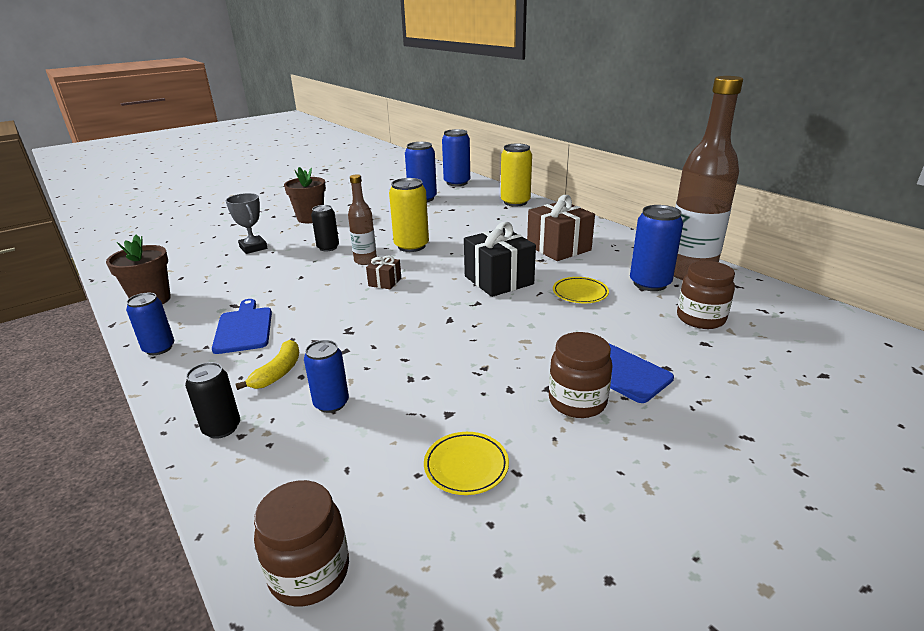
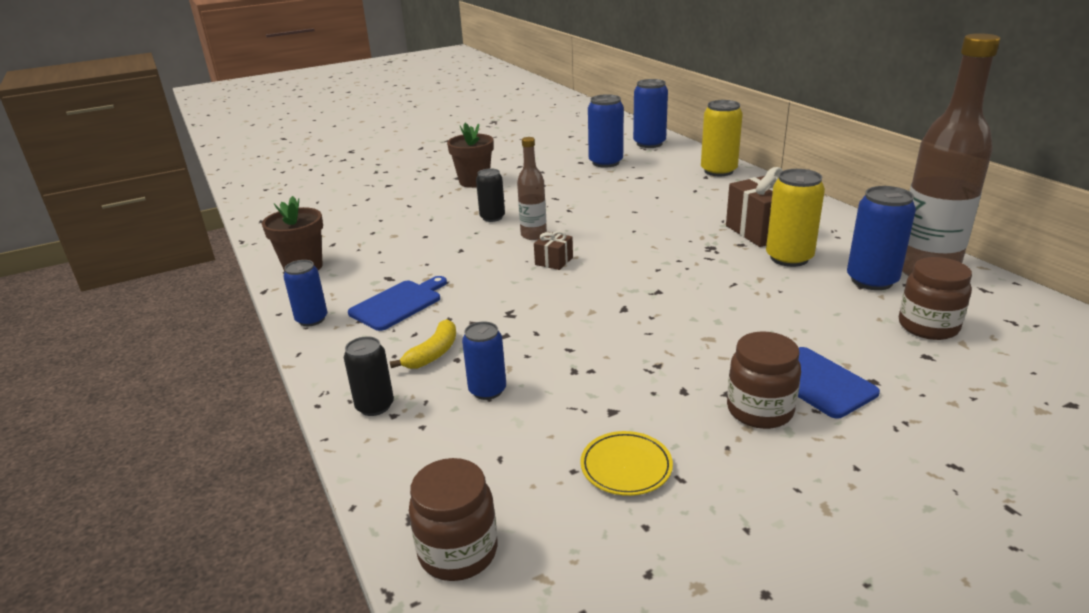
camera: 10 degrees right, 0 degrees up
(244, 328) = (398, 304): blue cutting board -> blue cutting board turned 45 degrees clockwise
(253, 248) = (410, 214): grey trophy -> none
(411, 246) = (588, 220): yellow can -> yellow can (789, 258)
(498, 280) = (686, 266): black gift -> none
(580, 293) = (782, 287): yellow plate -> none

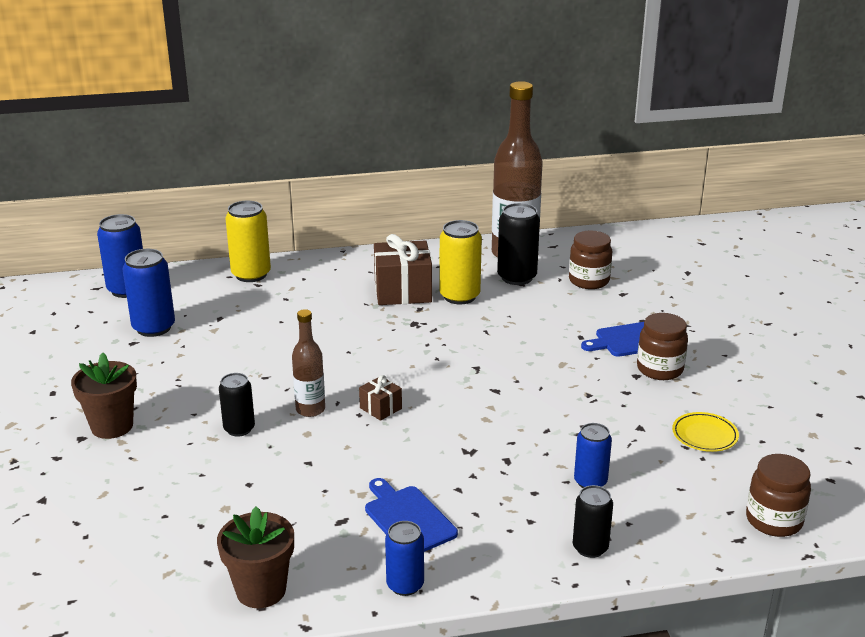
camera: 75 degrees left, 0 degrees up
(433, 353) = (518, 505): yellow banana -> none
(872, 280) = (517, 277): blue can -> black can

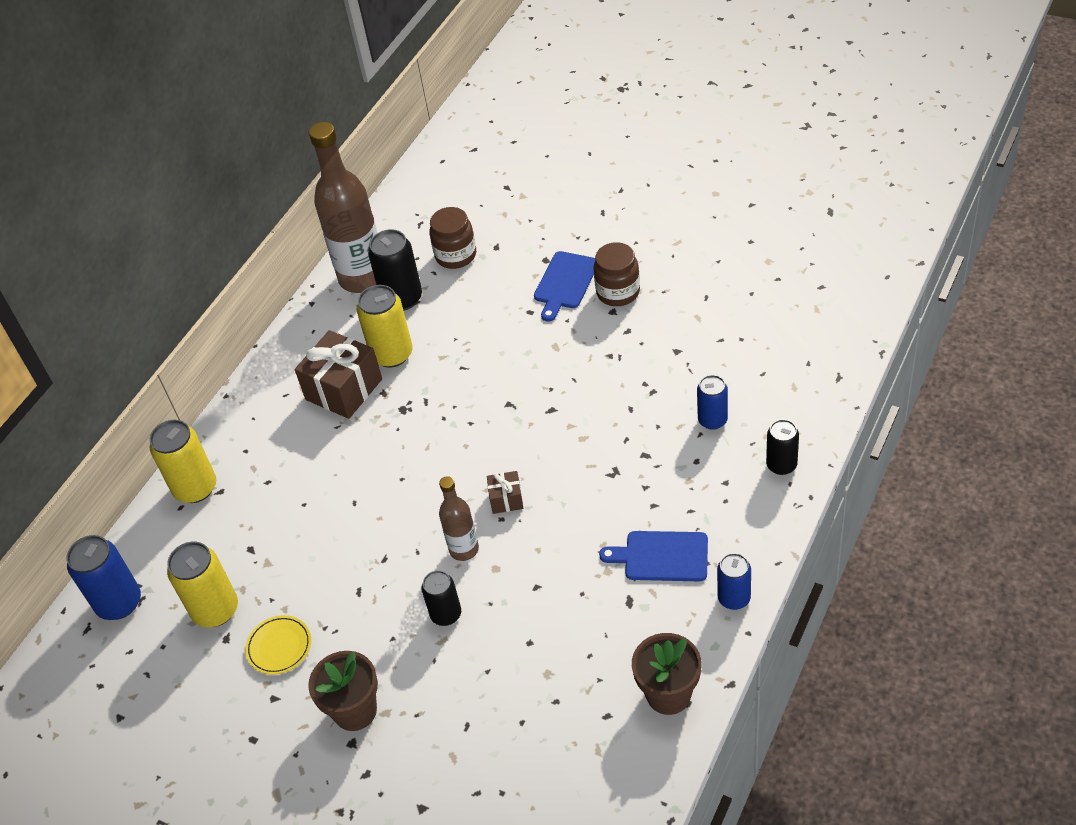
camera: 45 degrees left, 20 degrees up
(154, 328) = (215, 610): blue can -> yellow can
(704, 435) = (718, 320): yellow plate -> yellow plate (279, 647)
(774, 520) = (835, 346): brown jar -> none

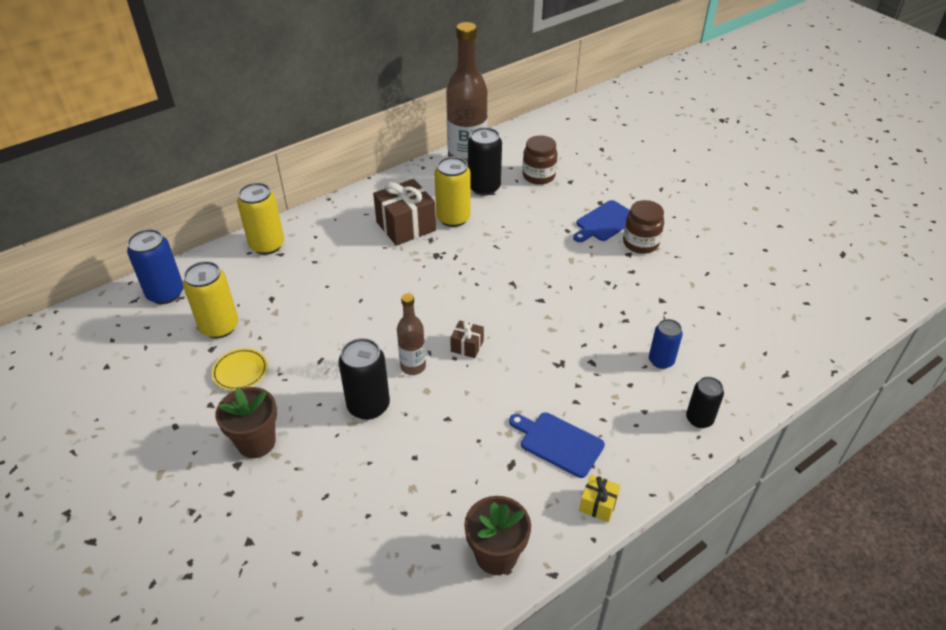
camera: 20 degrees right, 5 degrees down
(446, 614) = (368, 406): black can -> black can, size x1.56
(734, 598) = (598, 504): blue can -> yellow gift

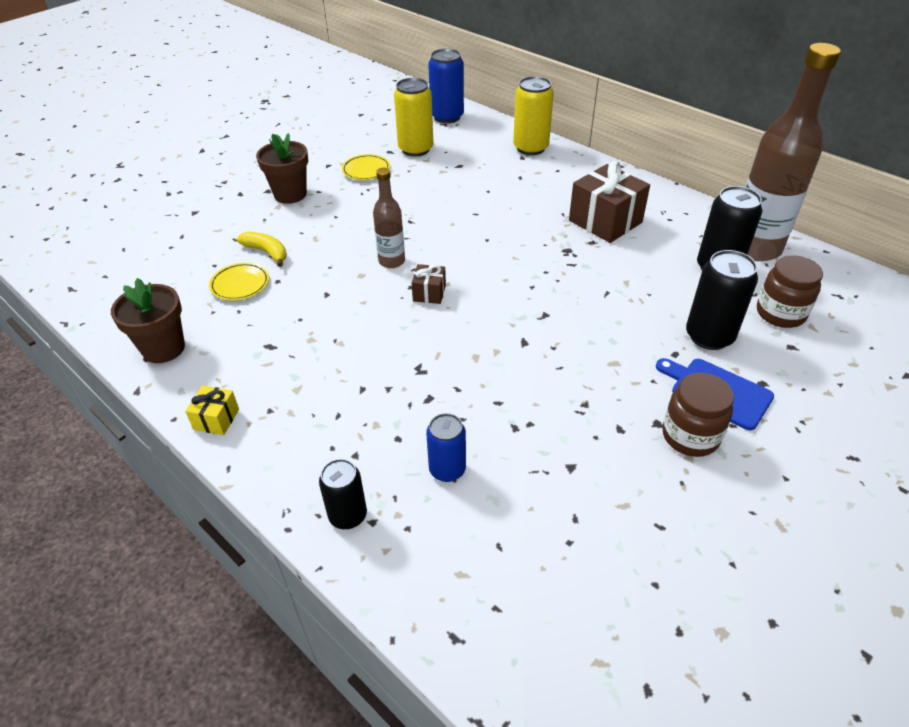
camera: 80 degrees right, 0 degrees up
(362, 465) = (267, 252): none -> yellow banana
(368, 406) = (336, 243): black can -> black can (709, 336)
(411, 489) = (240, 284): none -> yellow plate
(453, 218) = (640, 252): yellow can -> none
(558, 443) = (300, 379): blue cutting board -> none

